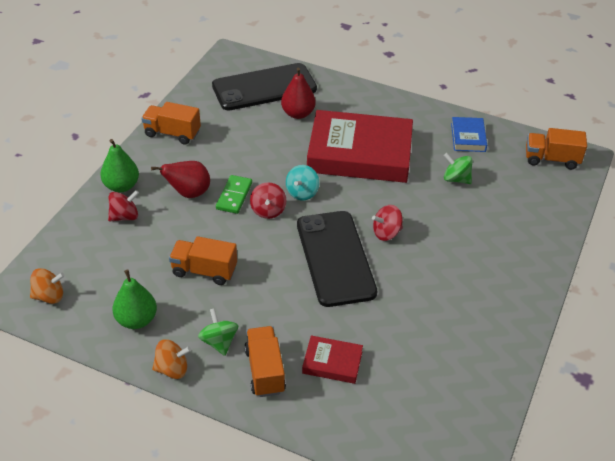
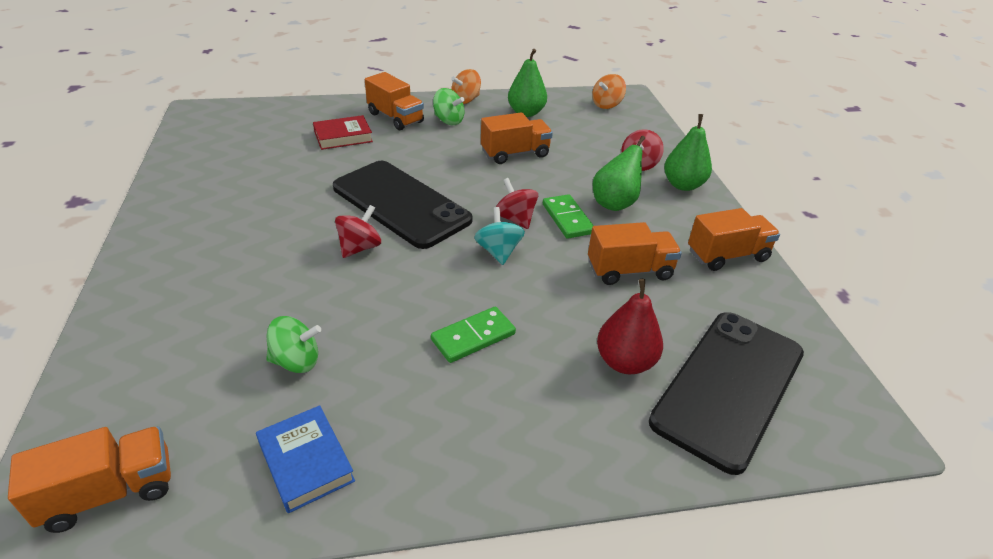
camera: 145 degrees right, 5 degrees down
(188, 193) = (615, 203): red pear -> green pear
(239, 149) = (629, 270): none -> orange truck
(359, 153) = (473, 337): red book -> green domino

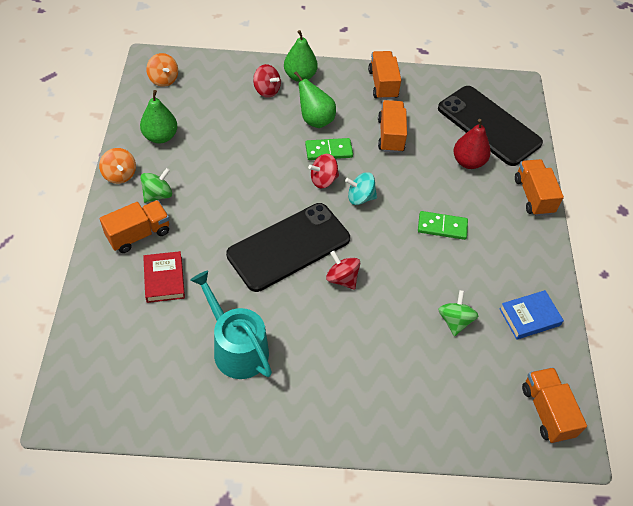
camera: 80 degrees left, 15 degrees up
(259, 185) = (236, 348): none -> turquoise watering can
(473, 337) = (442, 227): green domino -> green domino turned 60 degrees counterclockwise
(515, 154) = (230, 160): orange truck -> orange truck (533, 196)

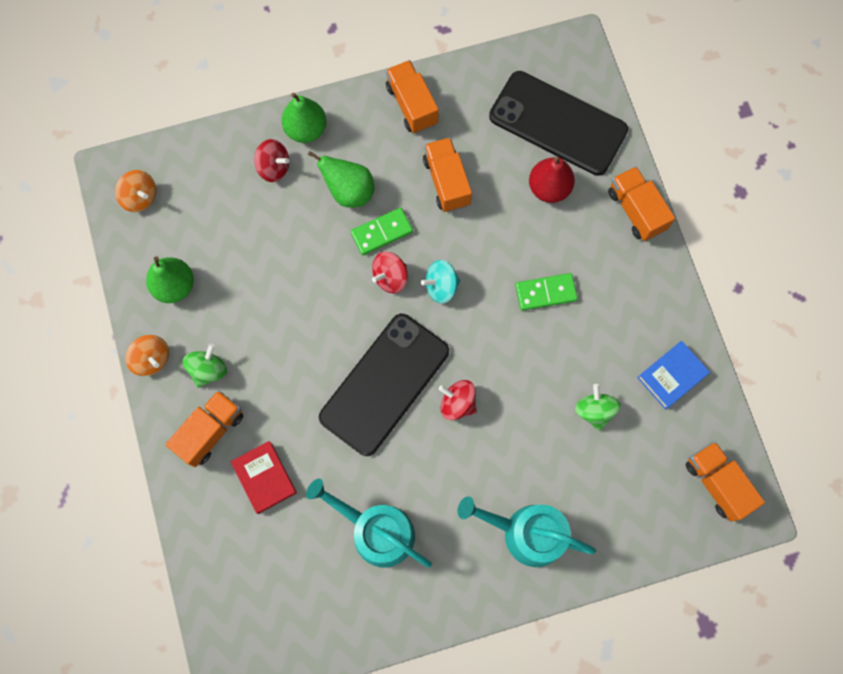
camera: 15 degrees left, 20 degrees up
(363, 393) = (526, 533): none -> turquoise watering can

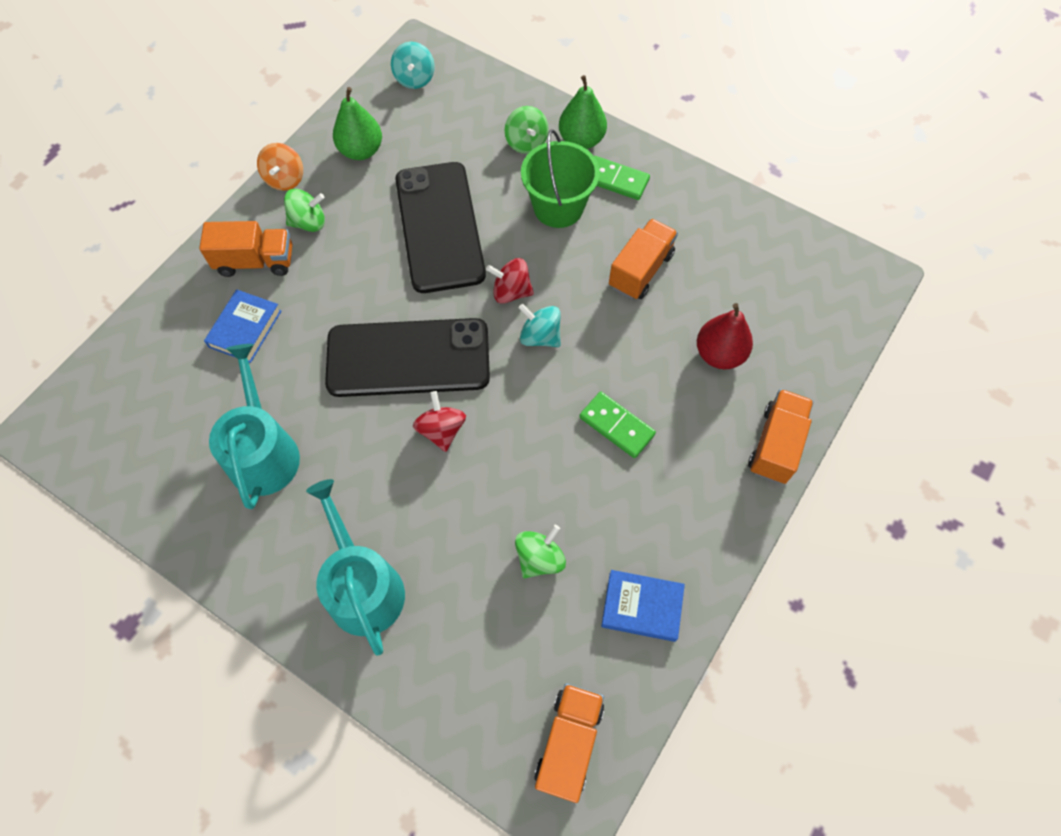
camera: 50 degrees right, 10 degrees down
(140, 197) = (415, 79): orange spinning top -> turquoise spinning top
(264, 478) = (245, 329): red book -> blue book
(274, 167) = (526, 143): red spinning top -> green spinning top
(349, 191) = (558, 207): green pear -> green bucket
(381, 232) = (545, 256): green domino -> green domino (615, 180)
(412, 105) = (682, 195): orange truck -> none
(558, 123) = (787, 316): black phone -> black phone (439, 227)

